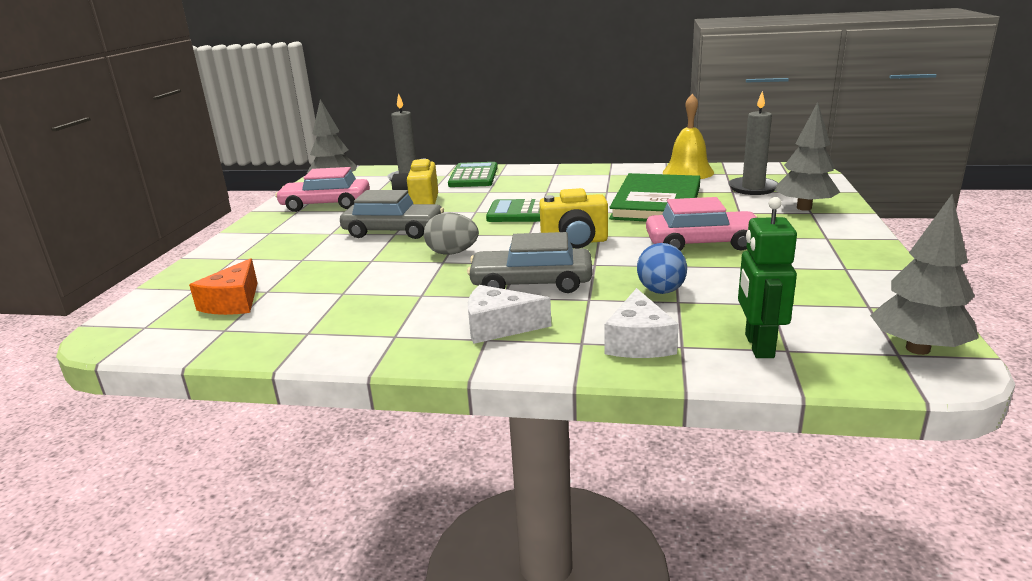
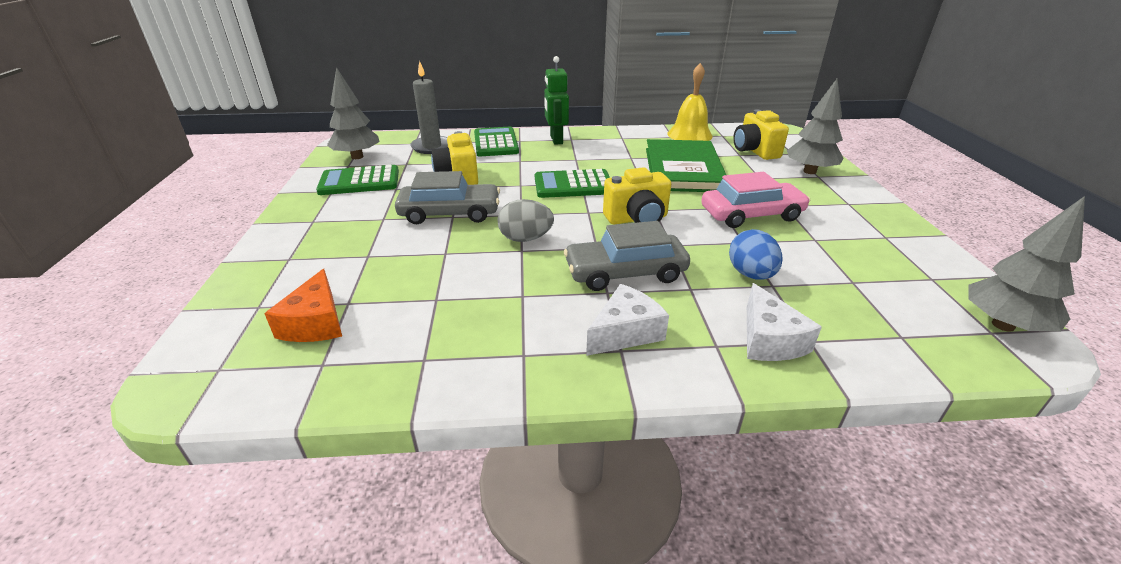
camera: 15 degrees left, 10 degrees up
(326, 204) = (359, 182): pink car -> green calculator
(499, 327) = (625, 332): white cheese -> white cheese turned 150 degrees clockwise
(753, 188) = (755, 151): grey candle -> yellow camera
(758, 346) = (875, 334): green robot -> green robot (556, 140)

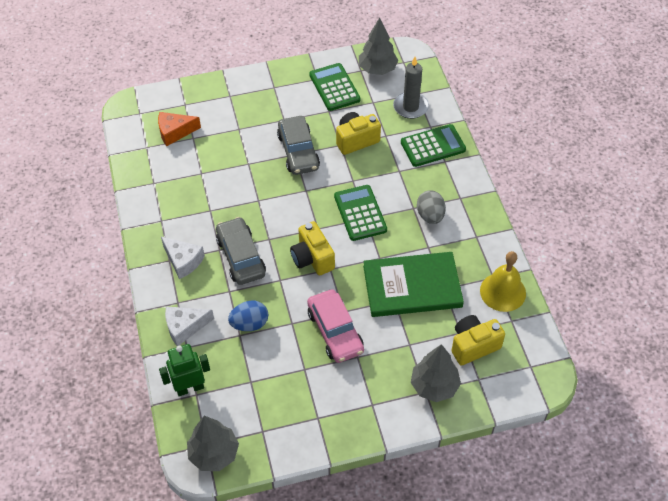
camera: 80 degrees right, 20 degrees up
(525, 239) = (272, 199): grey egg -> grey egg (430, 215)
(556, 140) = (454, 187): green robot -> green robot (190, 388)

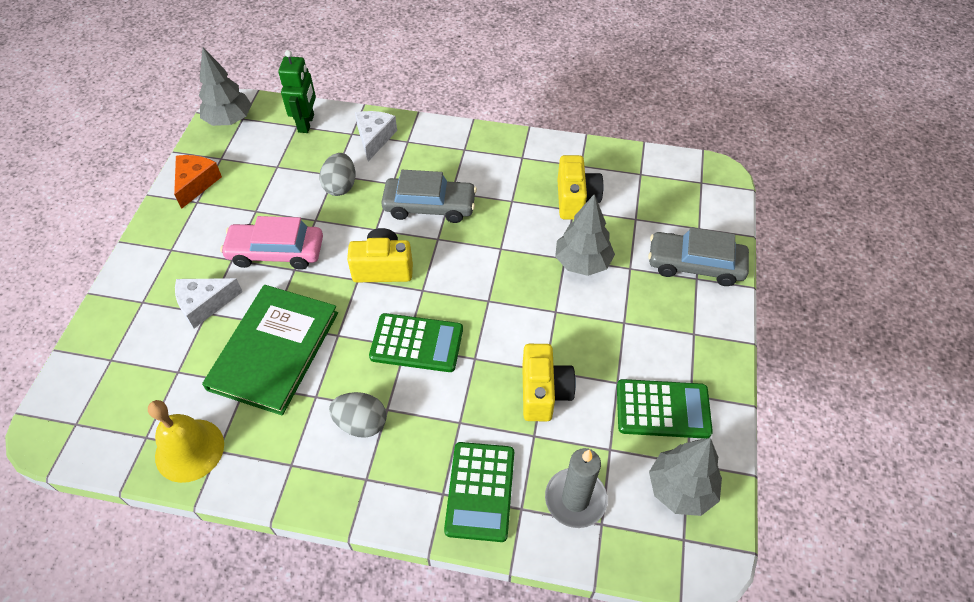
camera: 115 degrees right, 0 degrees up
(175, 132) = (653, 205): orange cheese -> orange cheese (196, 183)
(183, 261) = (456, 159): white cheese -> white cheese (204, 304)
(249, 324) = (340, 186): blue egg -> grey egg
(298, 151) = (557, 316): grey car -> grey car (695, 265)
(434, 386) = (141, 312): grey tree -> grey tree (582, 262)
(473, 346) = (151, 376): yellow camera -> yellow camera (576, 200)

